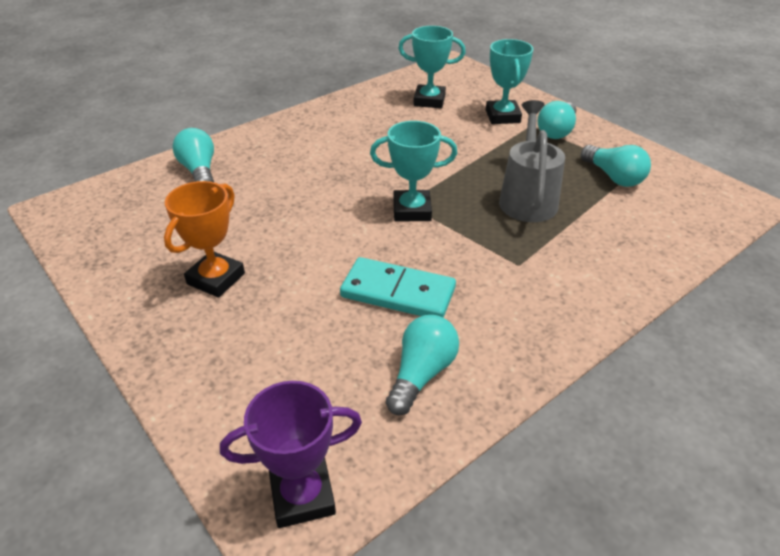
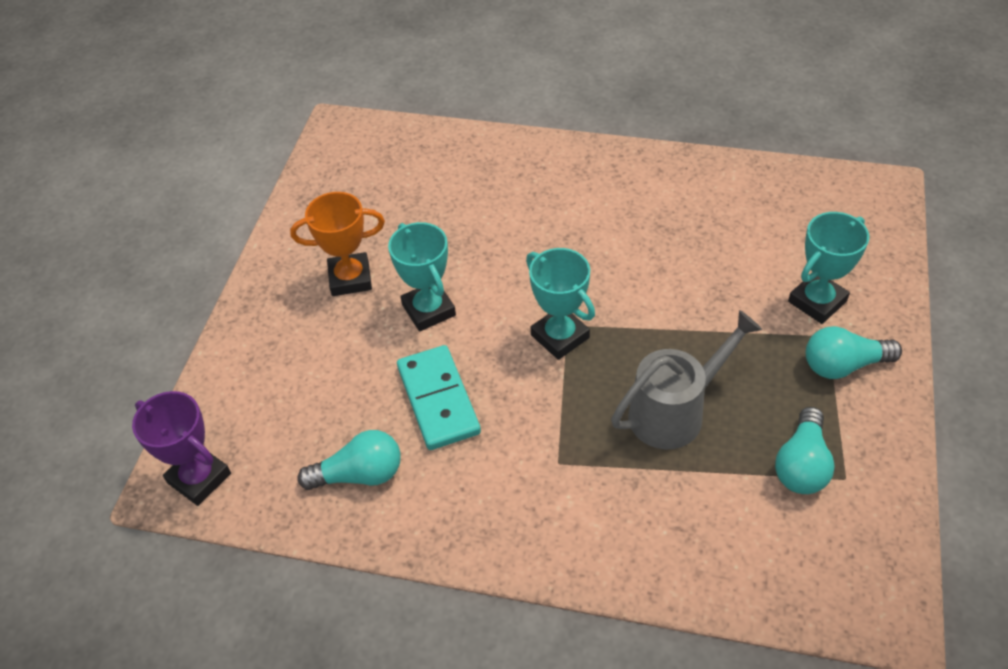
camera: 55 degrees right, 10 degrees up
(199, 171) = (466, 162): turquoise light bulb -> none
(429, 101) = (773, 224): turquoise trophy -> turquoise trophy (428, 310)

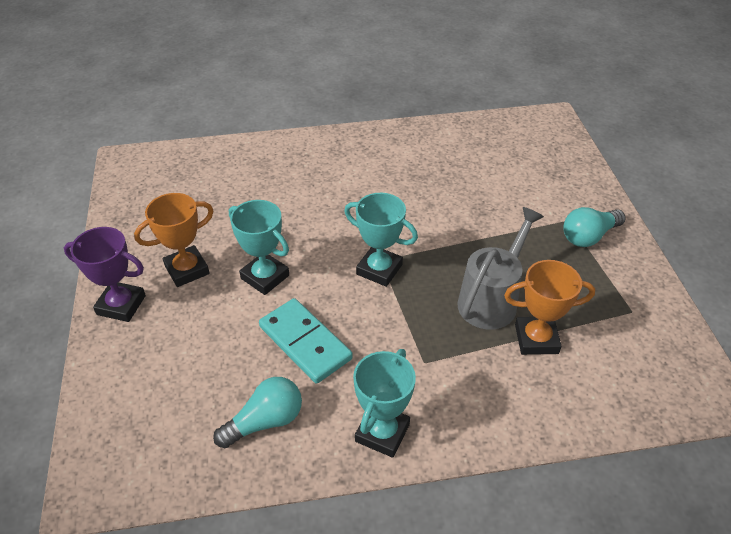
camera: 25 degrees left, 5 degrees down
(199, 478) = (117, 470): purple trophy -> purple trophy (121, 305)
(704, 476) = (536, 339): none -> orange trophy
(802, 465) = (598, 311): turquoise light bulb -> none
(817, 301) = (549, 199): turquoise trophy -> turquoise trophy (382, 433)

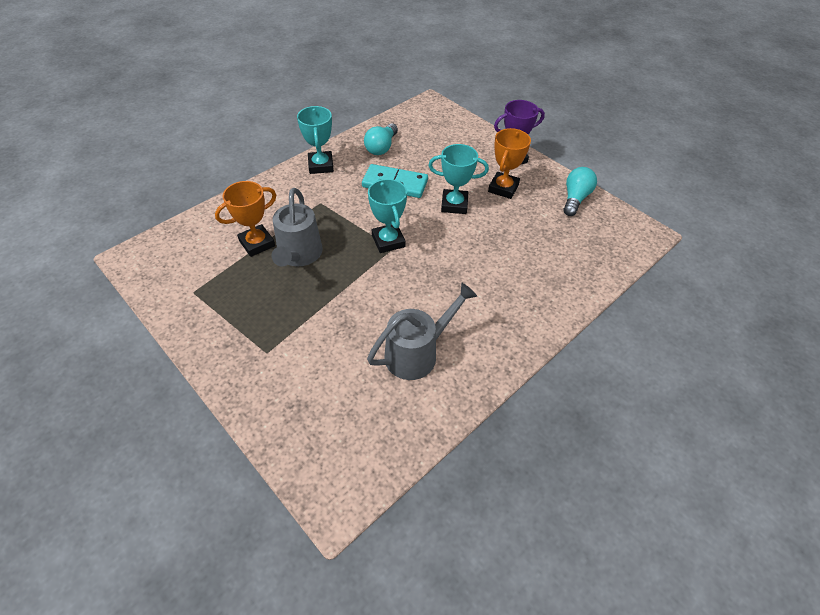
camera: 145 degrees right, 5 degrees up
(379, 269) = (388, 241): turquoise trophy -> turquoise trophy turned 75 degrees clockwise
(433, 166) = (418, 353): none -> grey watering can
(588, 236) = (242, 344): turquoise light bulb -> turquoise light bulb (575, 198)

